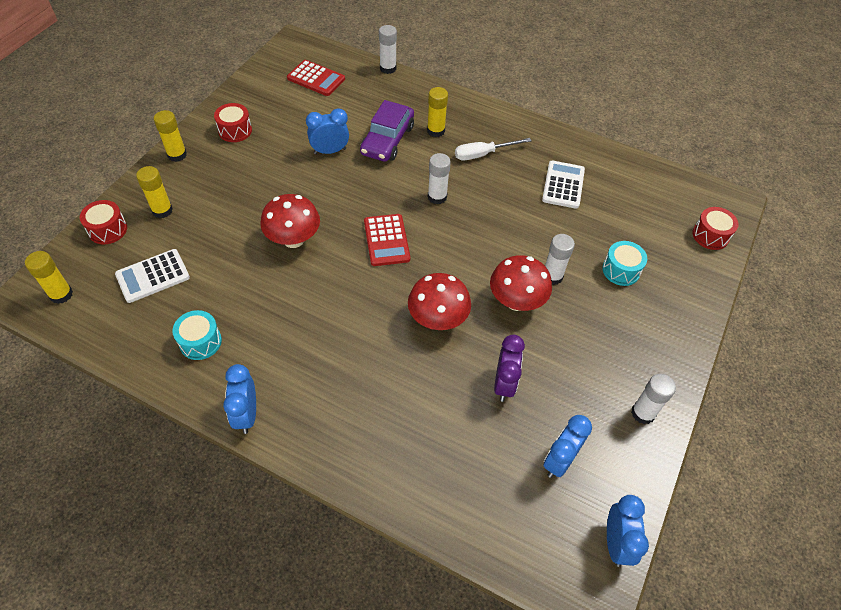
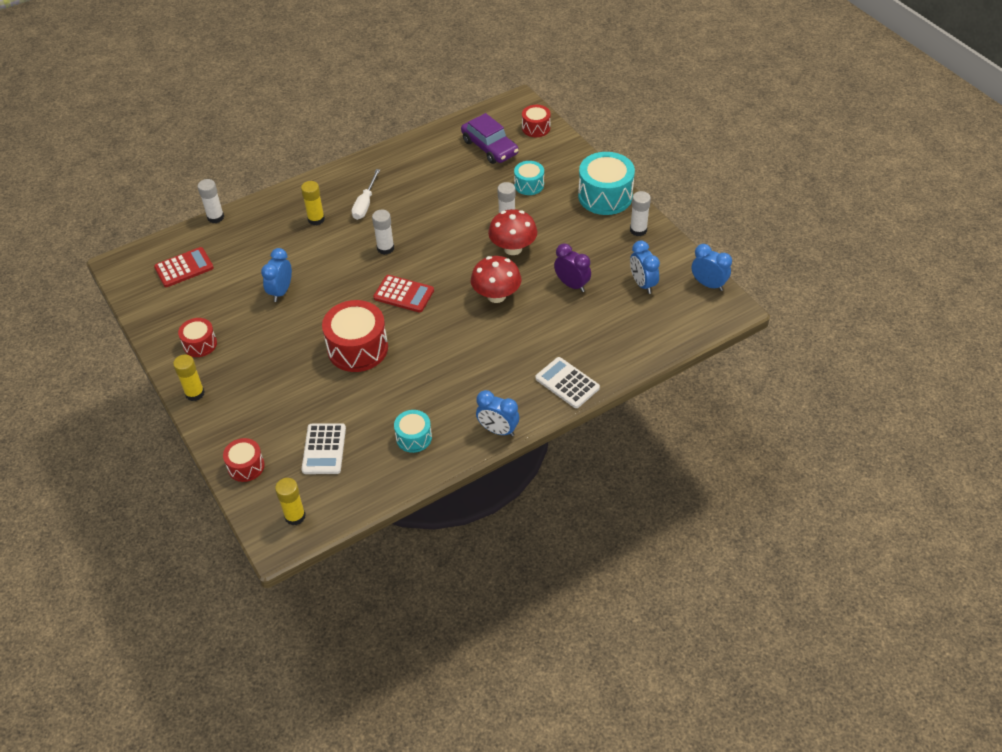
camera: 55 degrees left, 5 degrees down
(162, 210) = (255, 423): yellow glue stick -> none
(293, 239) = (357, 348): red mushroom -> red drum
(387, 140) = (300, 252): purple car -> purple car (489, 147)
(563, 185) = (432, 176): white calculator -> white calculator (567, 383)
(667, 351) = (605, 196): none -> turquoise drum

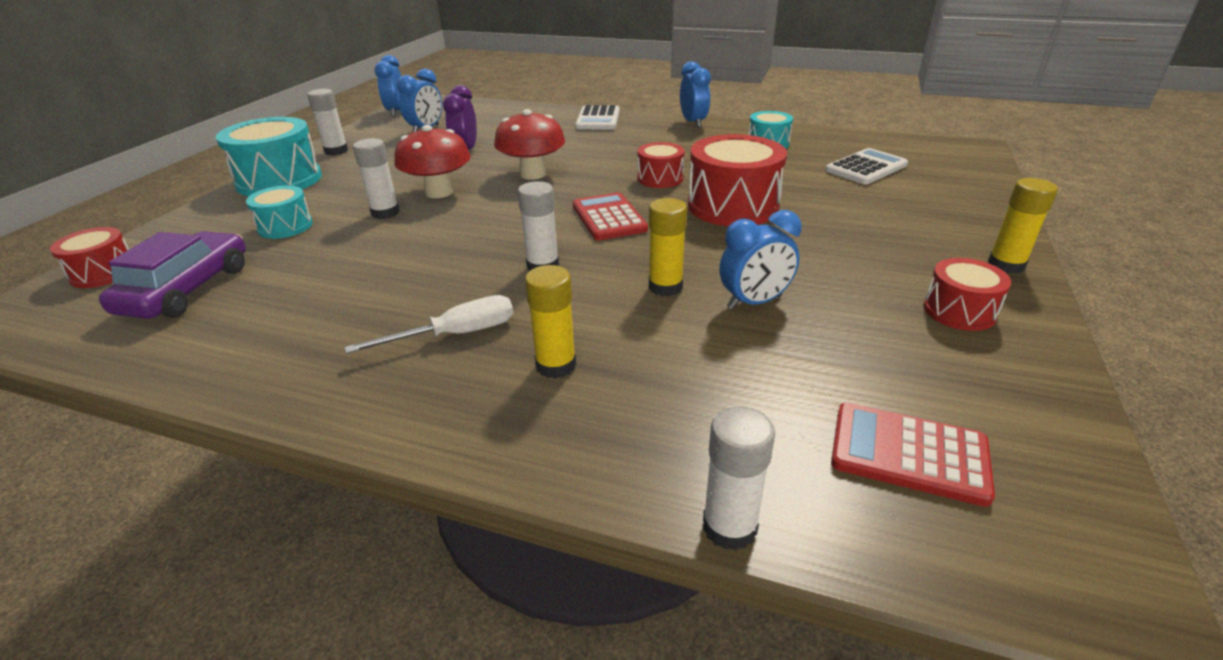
camera: 130 degrees left, 15 degrees down
(246, 466) = (971, 189): red drum -> red drum (660, 178)
(295, 516) = (940, 151): yellow glue stick -> yellow glue stick (665, 287)

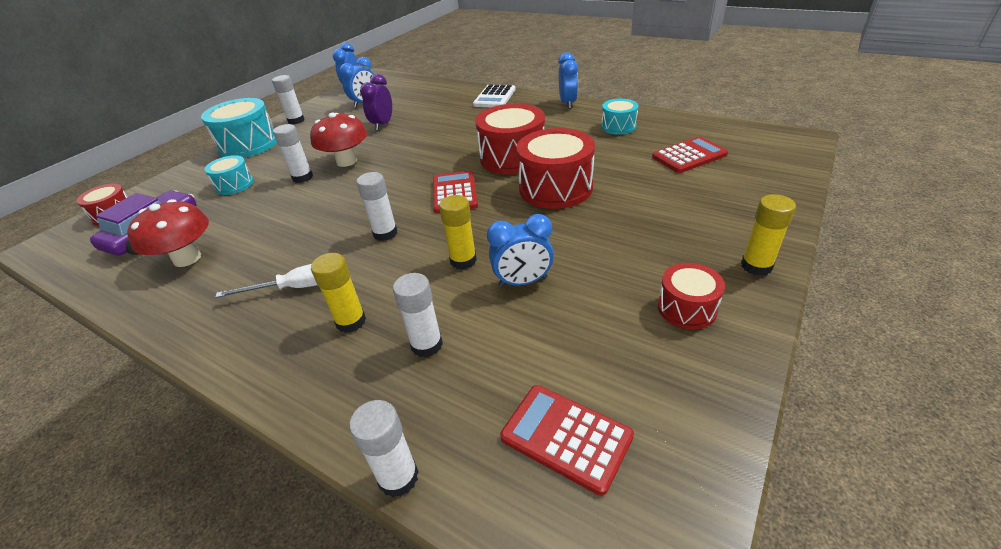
camera: 15 degrees right, 5 degrees up
(533, 174) = (420, 148): red mushroom -> red mushroom (187, 258)
(660, 178) = (512, 157): red drum -> red drum, size x1.80
(675, 379) = (426, 345): none -> white glue stick
(866, 168) = (689, 156): white calculator -> red calculator

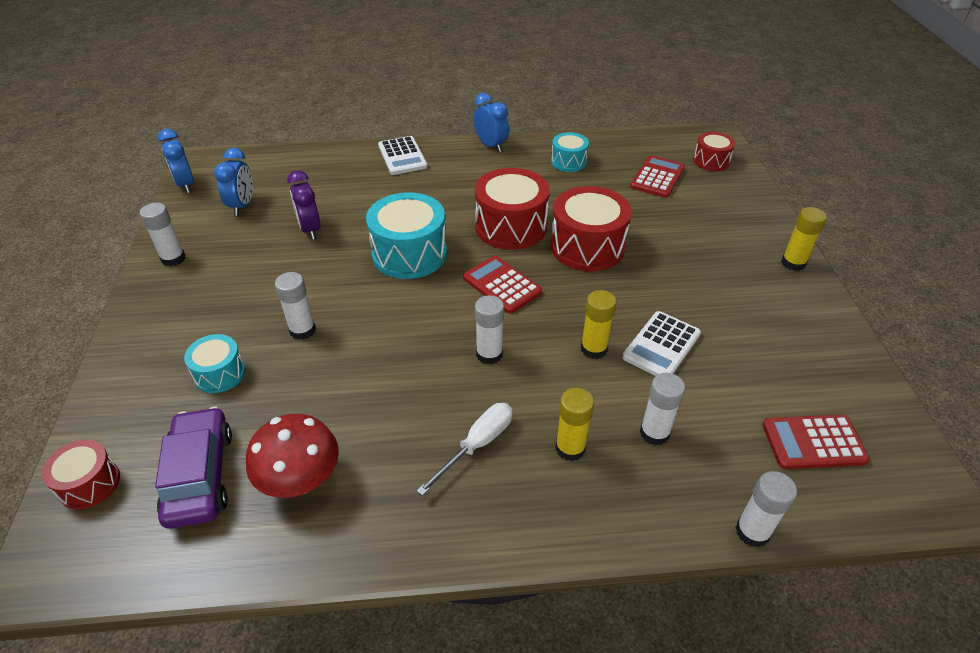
camera: 40 degrees left, 5 degrees up
(248, 145) = (151, 315): turquoise drum -> turquoise drum (409, 254)
(346, 161) = (331, 291): red mushroom -> none
(523, 282) = (661, 346): blue clock -> white calculator
(687, 308) = (786, 315): red drum -> red drum (711, 161)

